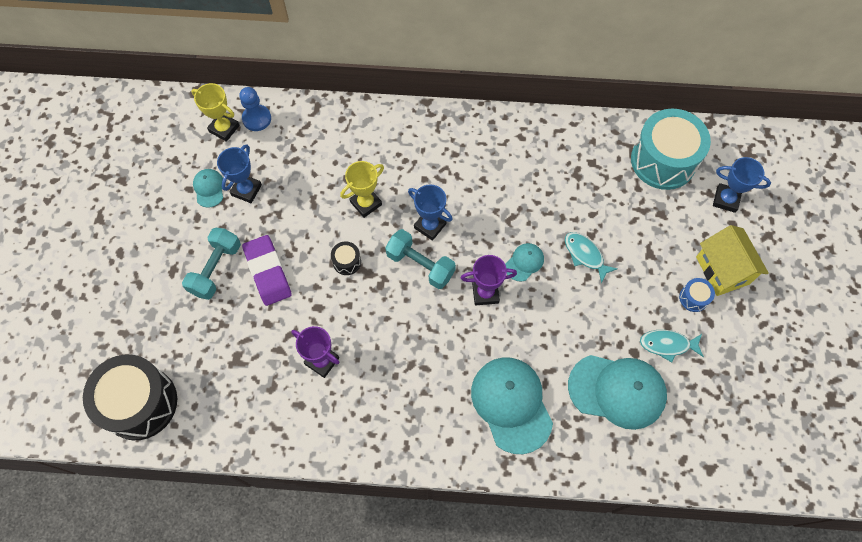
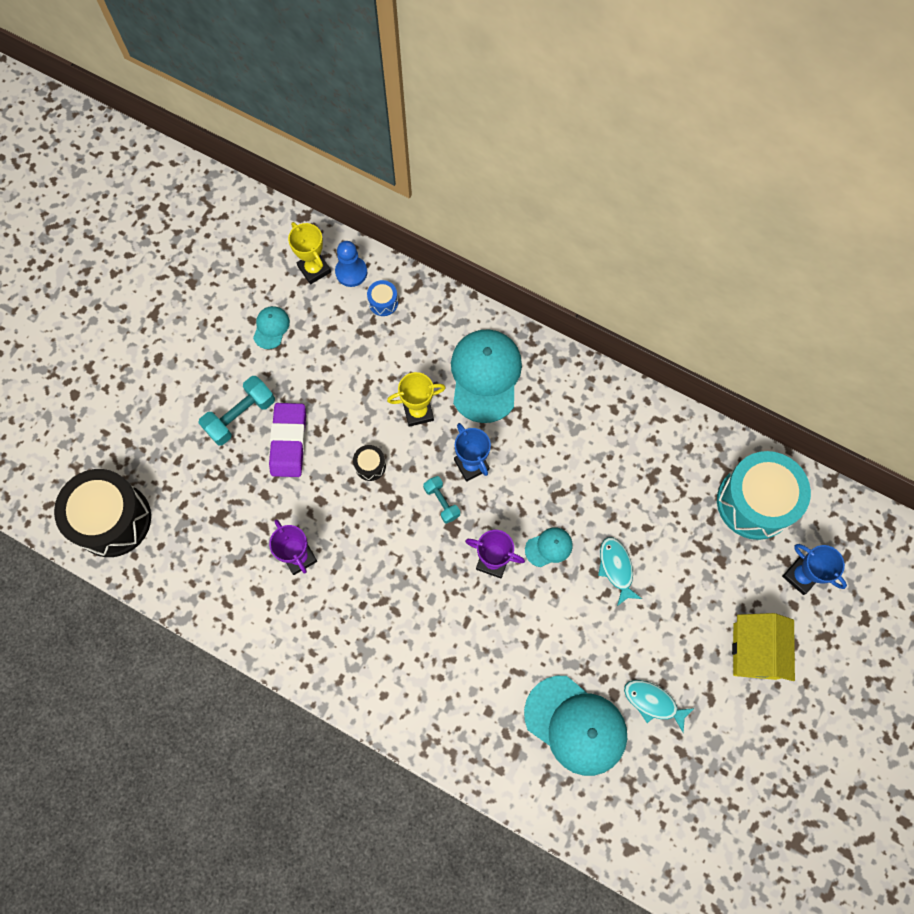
camera: 25 degrees right, 5 degrees up
(246, 190) = (306, 345): blue trophy -> none
(420, 265) = (442, 502): turquoise dumbbell -> turquoise dumbbell, size x0.60
(511, 404) = (462, 688): turquoise cap -> turquoise cap (485, 376)
(693, 298) = (707, 666): blue drum -> blue drum (383, 302)

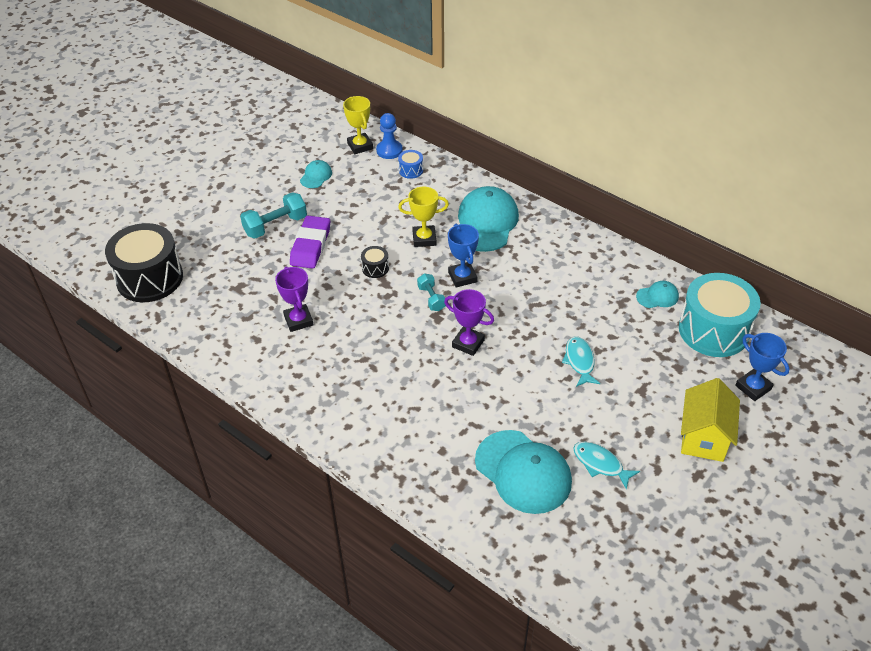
camera: 10 degrees right, 25 degrees down
(549, 547) = (520, 339): turquoise cap -> turquoise cap (657, 296)

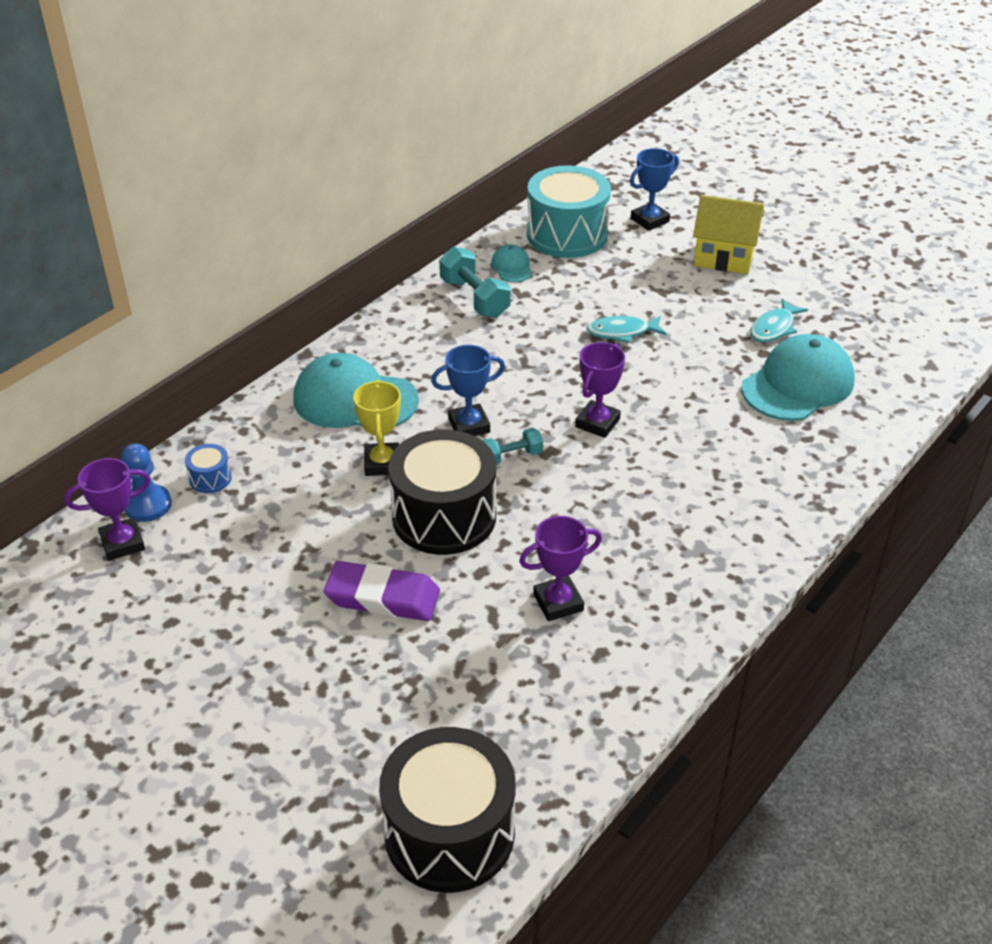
camera: 90 degrees left, 5 degrees down
(275, 226) = (324, 649): turquoise dumbbell -> turquoise dumbbell (474, 298)
(316, 176) = (194, 600): turquoise cap -> none
(360, 146) = (122, 543): yellow trophy -> purple trophy
(375, 268) = (444, 516): black drum -> black drum, size x2.42

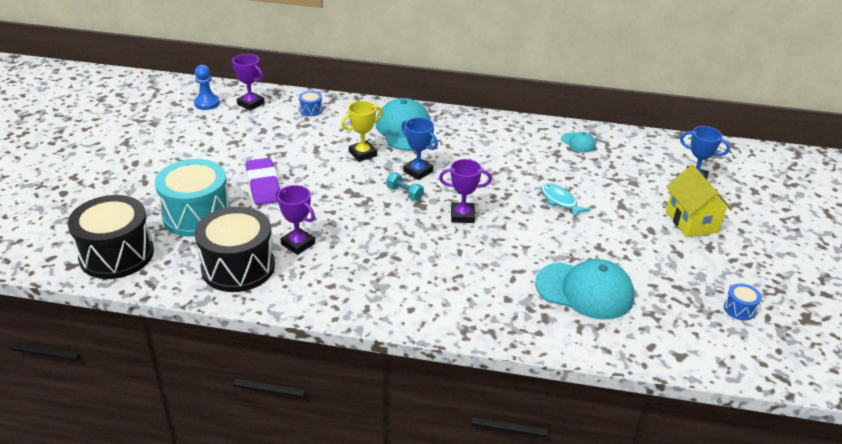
camera: 60 degrees right, 5 degrees down
(148, 505) = (280, 101): blue pawn -> blue pawn (207, 103)
(444, 516) = (337, 186): black drum -> black drum (238, 267)
(474, 298) = (533, 139): turquoise dumbbell -> none
(512, 267) = (578, 143): turquoise cap -> turquoise cap turned 90 degrees clockwise
(567, 235) = (636, 152): turquoise drum -> turquoise drum (197, 215)
(774, 328) = (637, 264): turquoise fish -> none
(880, 295) = (739, 309): none -> blue drum

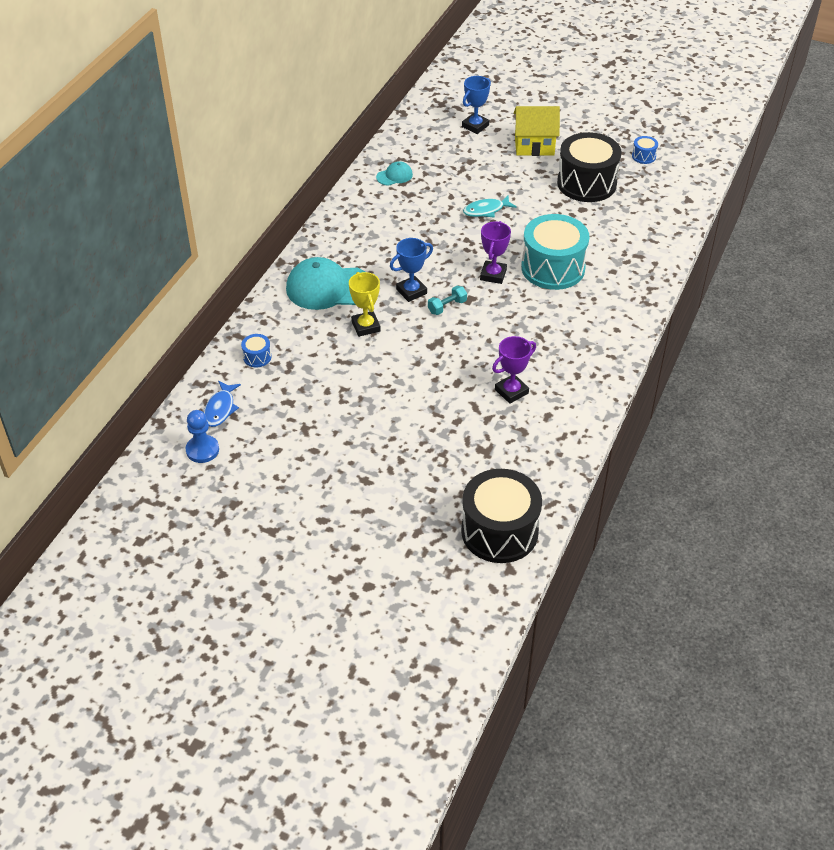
camera: 75 degrees left, 10 degrees up
(197, 215) = (444, 465): turquoise drum -> turquoise drum (553, 268)
(238, 267) = (538, 437): black drum -> black drum (586, 183)
(250, 104) = (220, 409): purple trophy -> blue fish
(263, 185) = (403, 409): purple eraser -> none
(585, 290) = (610, 227): turquoise cap -> none

